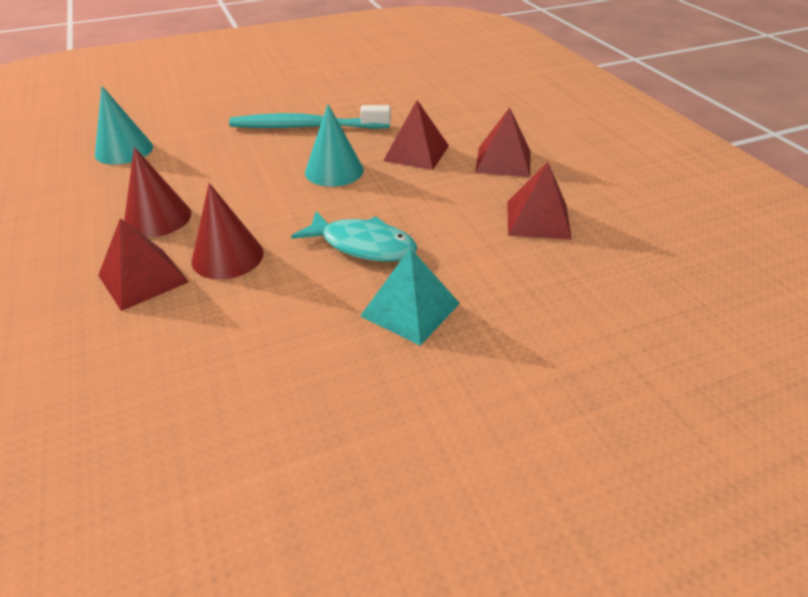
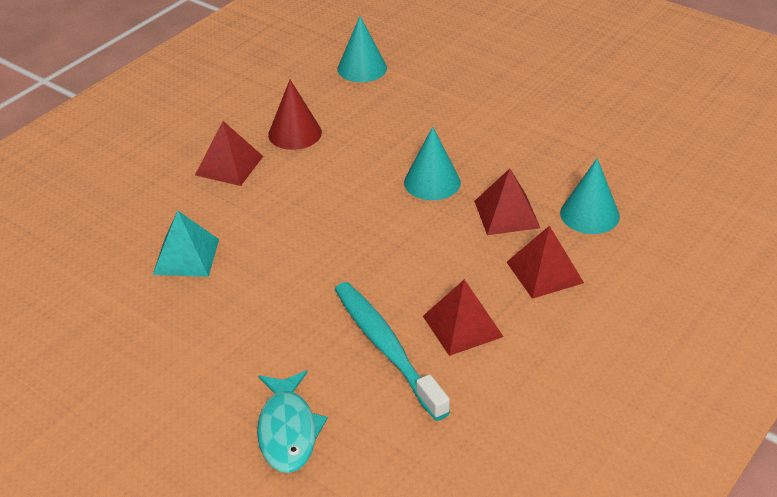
camera: 60 degrees right, 0 degrees up
(227, 256) = (278, 187): red cone -> none
(306, 127) = (488, 133): turquoise toothbrush -> turquoise toothbrush (386, 348)
(363, 245) = (343, 243): turquoise fish -> turquoise fish (288, 431)
(410, 309) = (288, 298): turquoise pyramid -> turquoise pyramid (186, 256)
(454, 123) = (589, 214): none -> turquoise cone

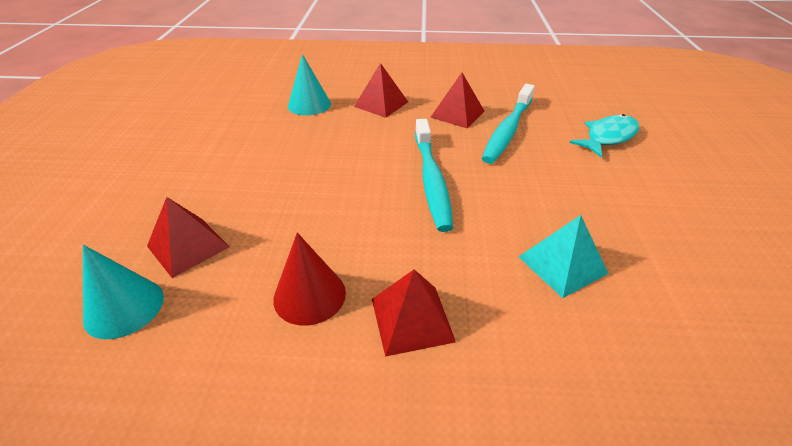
camera: 125 degrees left, 0 degrees up
(355, 241) = (431, 180): none -> turquoise toothbrush
(432, 182) = (325, 172): turquoise cone -> none
(506, 214) = (336, 131): red pyramid -> red pyramid (188, 246)

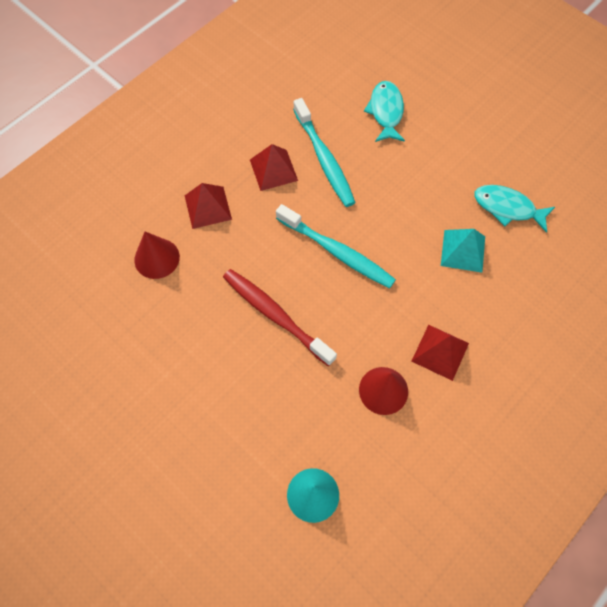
camera: 50 degrees left, 25 degrees up
(188, 246) = (282, 436): red pyramid -> none
(309, 105) = (157, 258): turquoise cone -> red cone
(322, 178) = (275, 315): none -> red toothbrush
(672, 273) = (507, 208): none -> turquoise fish

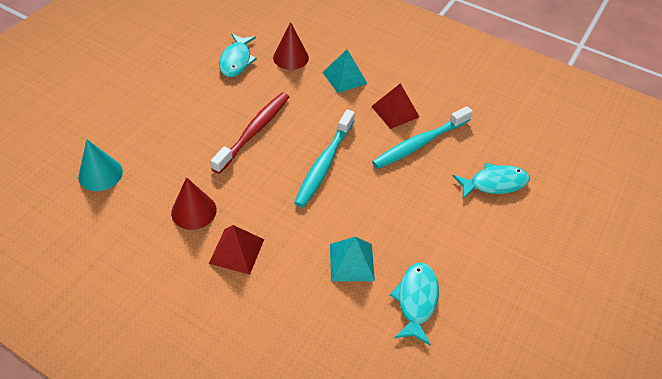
camera: 75 degrees right, 15 degrees down
(146, 321) = (236, 61): none -> turquoise fish
(207, 207) = (344, 77): red pyramid -> turquoise pyramid

